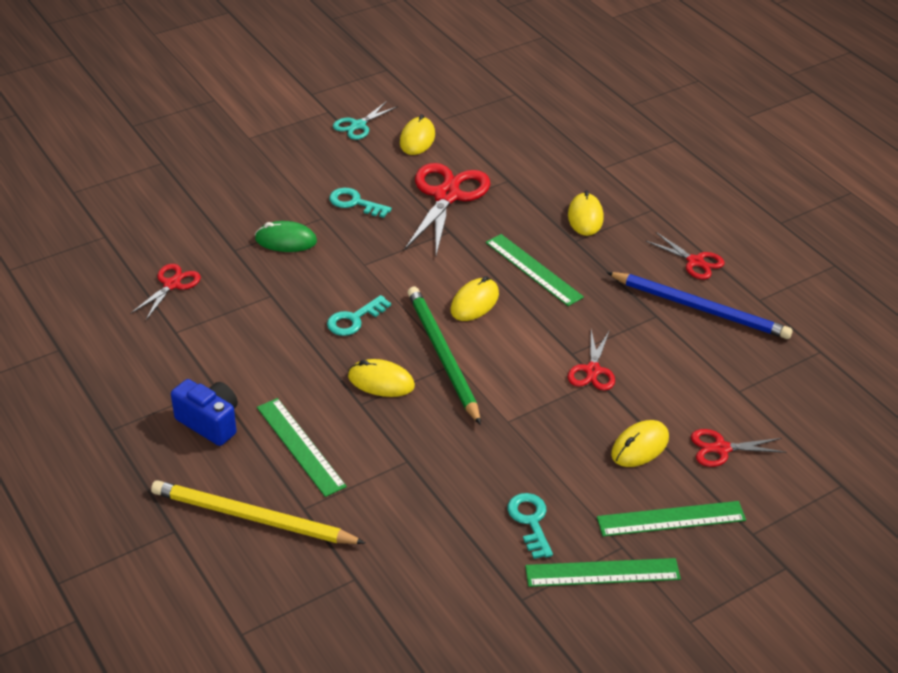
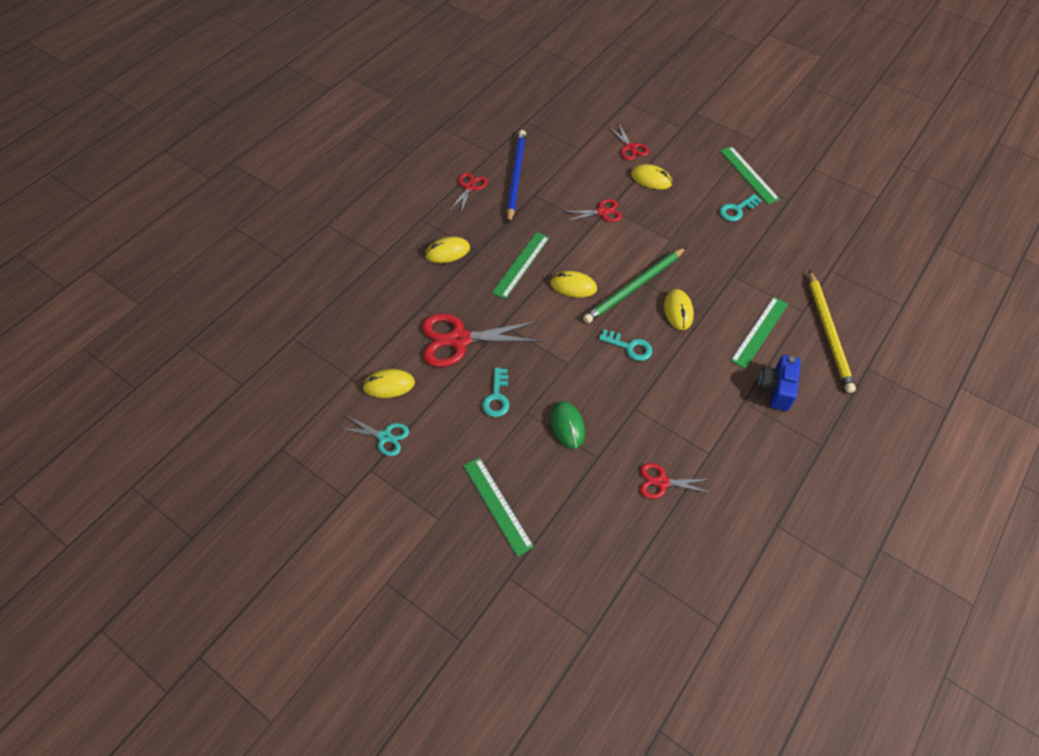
camera: 110 degrees left, 15 degrees up
(671, 518) = (694, 157): green ruler -> green ruler (497, 505)

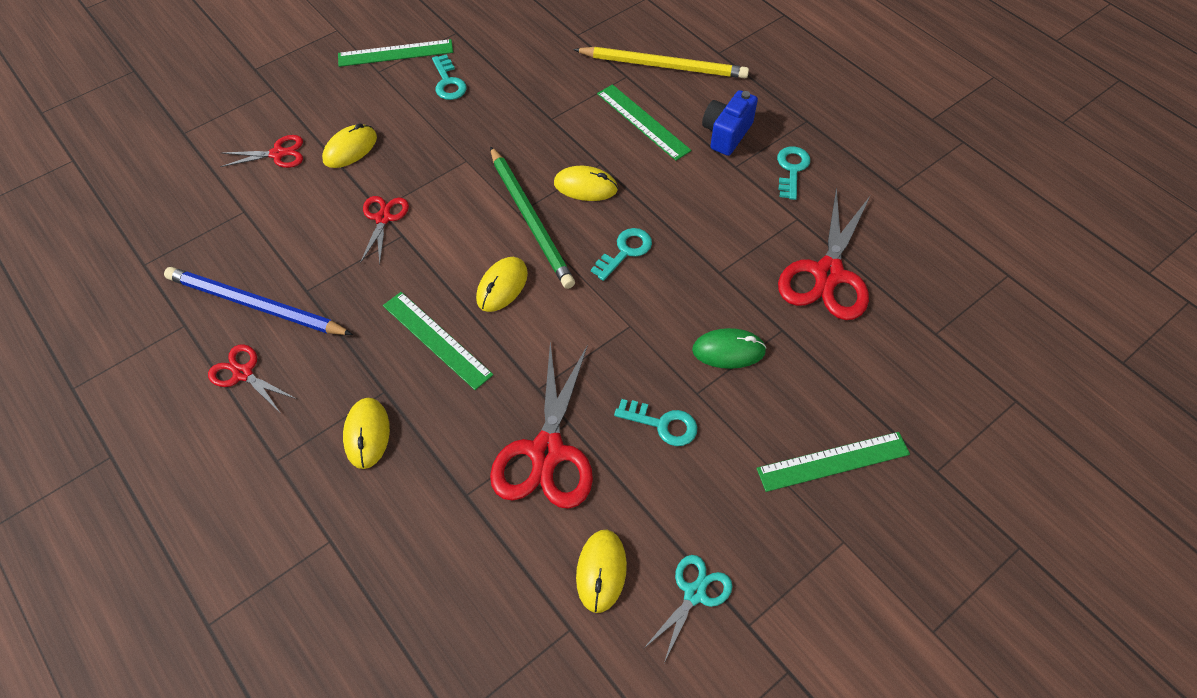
camera: 75 degrees left, 0 degrees up
(662, 482) = (828, 274): red scissors -> red scissors, size x1.86
(760, 442) = (792, 169): none -> turquoise key
(775, 389) = (726, 134): blue camera -> blue camera turned 90 degrees clockwise

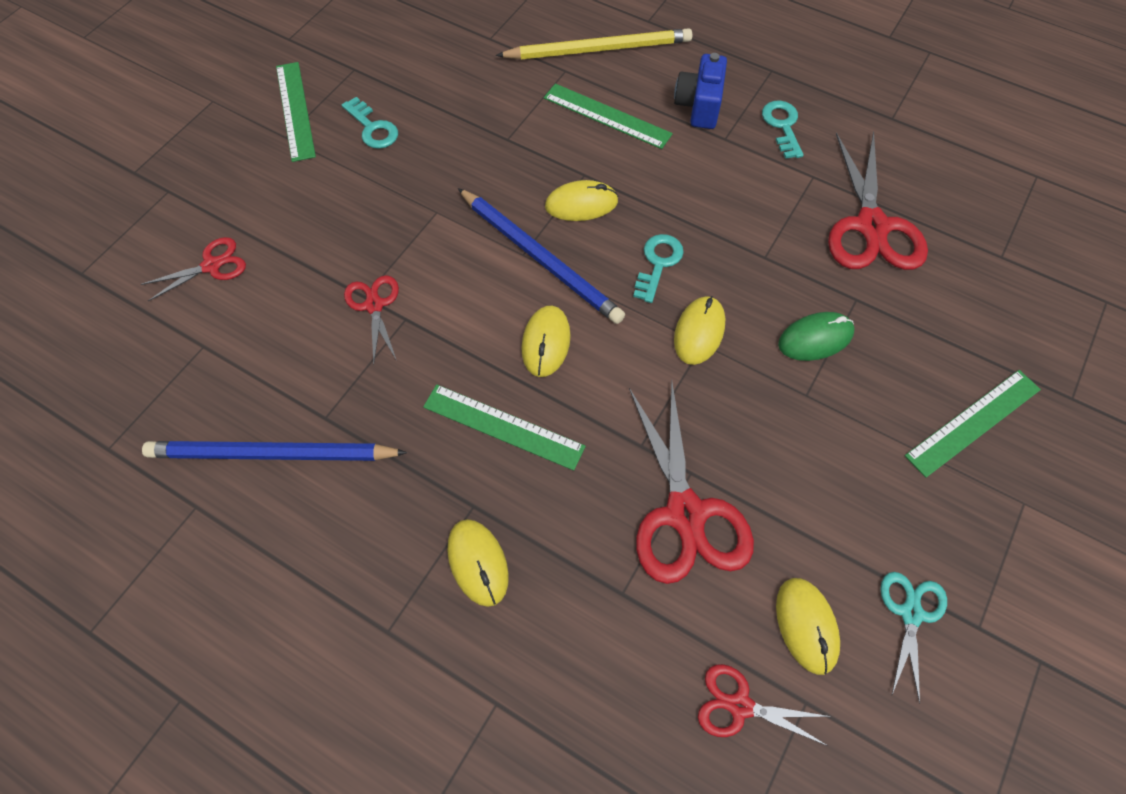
camera: 20 degrees left, 5 degrees up
(243, 373) = (296, 541): red scissors -> red scissors (740, 706)
(350, 149) = (296, 236): yellow mouse -> yellow mouse (699, 332)
(395, 53) = (295, 110): green ruler -> green ruler turned 75 degrees counterclockwise
(530, 220) = (540, 258): green pencil -> blue pencil
(662, 424) = (789, 440): turquoise key -> none

